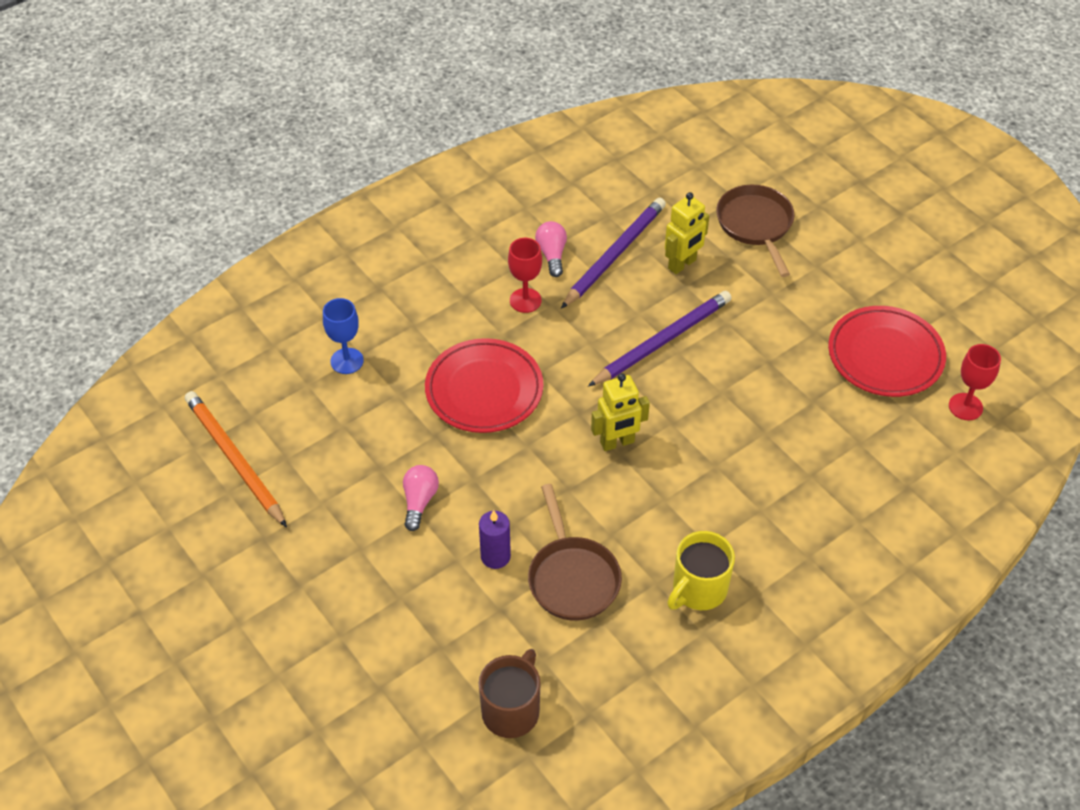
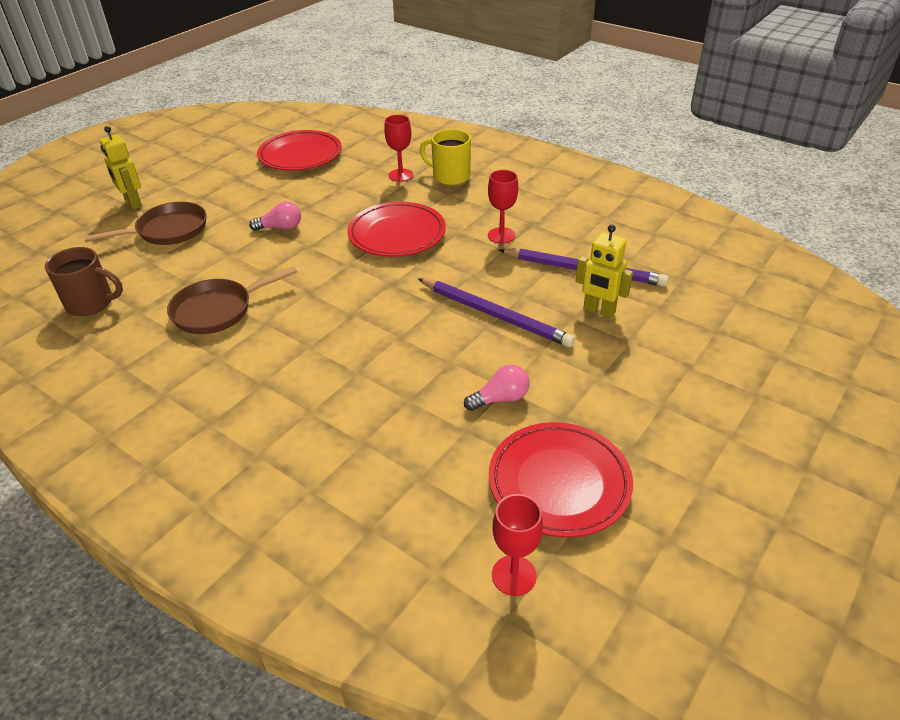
camera: 75 degrees right, 10 degrees down
(234, 459) = (300, 155): orange pencil -> red plate
(347, 361) = (401, 175): blue goblet -> red goblet
(495, 556) = (234, 270): purple candle -> none
(552, 255) = (561, 239): pink light bulb -> pink light bulb (500, 399)
(617, 443) = (365, 309): yellow robot -> yellow robot (133, 203)
(698, 590) = (210, 384): yellow mug -> yellow mug (450, 176)
(756, 225) = (688, 350): brown pan -> brown pan (168, 231)

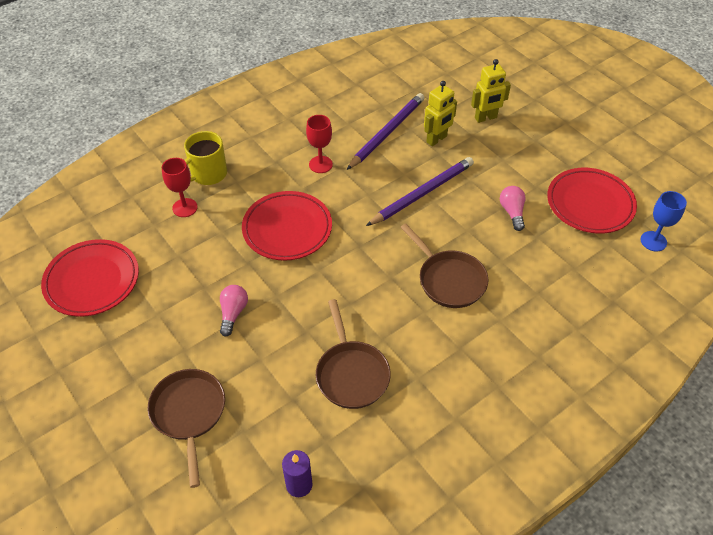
camera: 75 degrees left, 10 degrees up
(91, 303) = (299, 485): brown mug -> purple candle
(133, 203) = (107, 450): yellow robot -> yellow robot (486, 118)
(362, 358) = (449, 280): none -> brown pan
(514, 575) = (653, 241): red goblet -> blue goblet

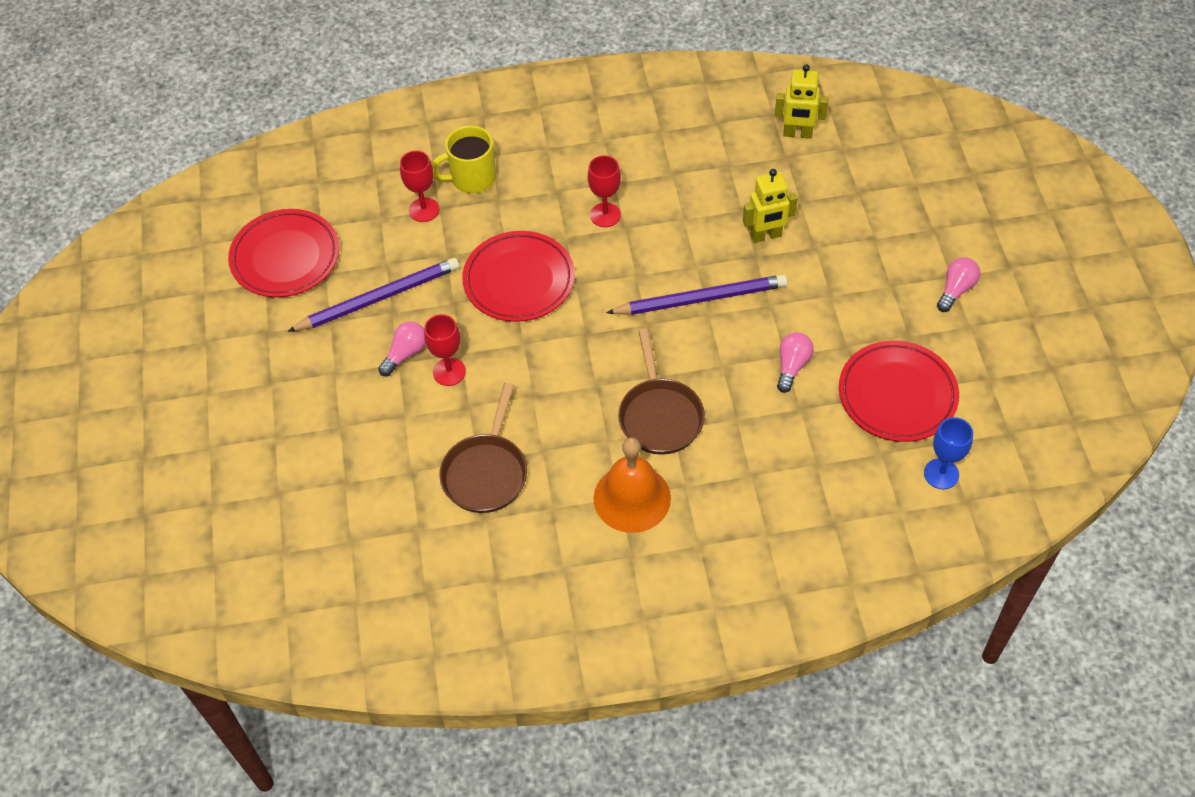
camera: 30 degrees right, 5 degrees up
(189, 413) = (304, 441): brown pan -> none
(275, 312) = (449, 372): none -> red goblet
(299, 485) = (366, 559): purple candle -> none
(387, 132) = (711, 203): purple pencil -> purple pencil (379, 298)
(469, 345) = (632, 498): none -> orange bell
(486, 118) = (848, 230): yellow robot -> yellow robot (797, 134)
(575, 129) = (955, 290): none -> pink light bulb

